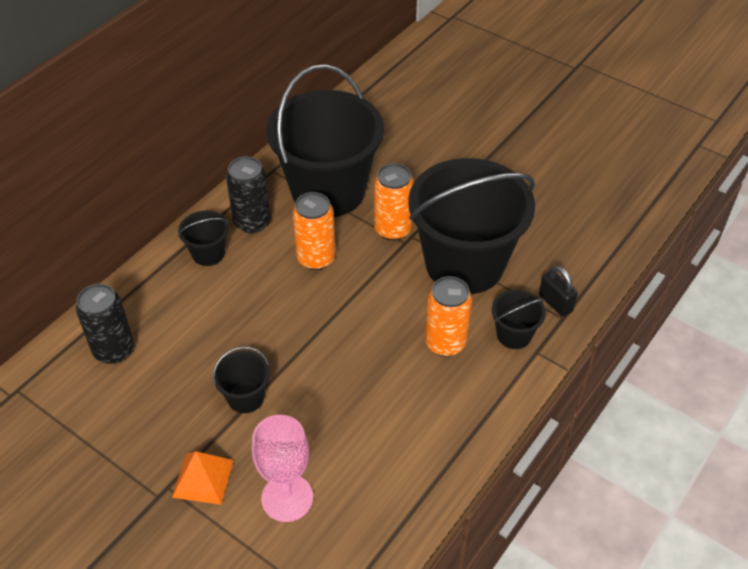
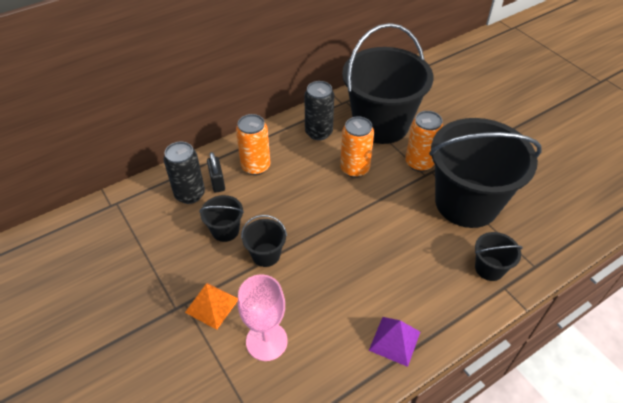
camera: 20 degrees right, 0 degrees up
(208, 253) = (280, 146): black bucket -> black bucket (225, 230)
(435, 449) = (394, 341): none -> purple pyramid
(445, 343) = (431, 258): orange can -> orange can (255, 166)
(555, 303) = (532, 253): black padlock -> black padlock (217, 182)

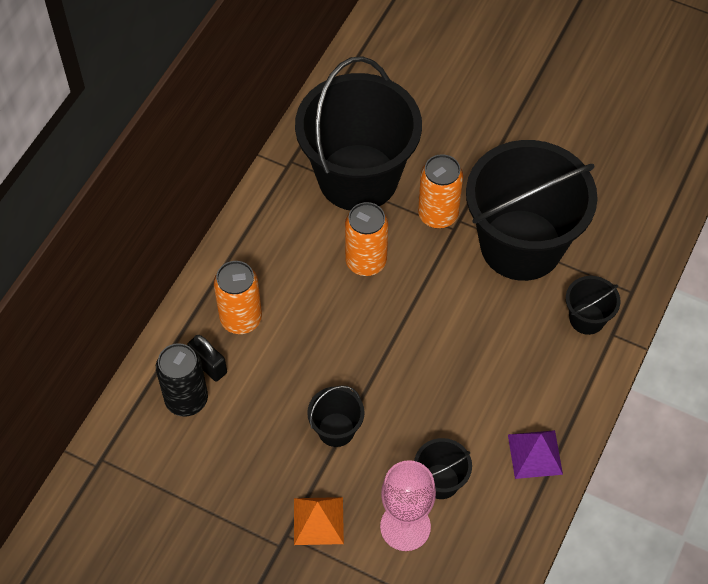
camera: 30 degrees left, 10 degrees up
(225, 230) = (266, 424): black bucket -> black bucket (440, 481)
(318, 132) = (287, 228): black can -> none

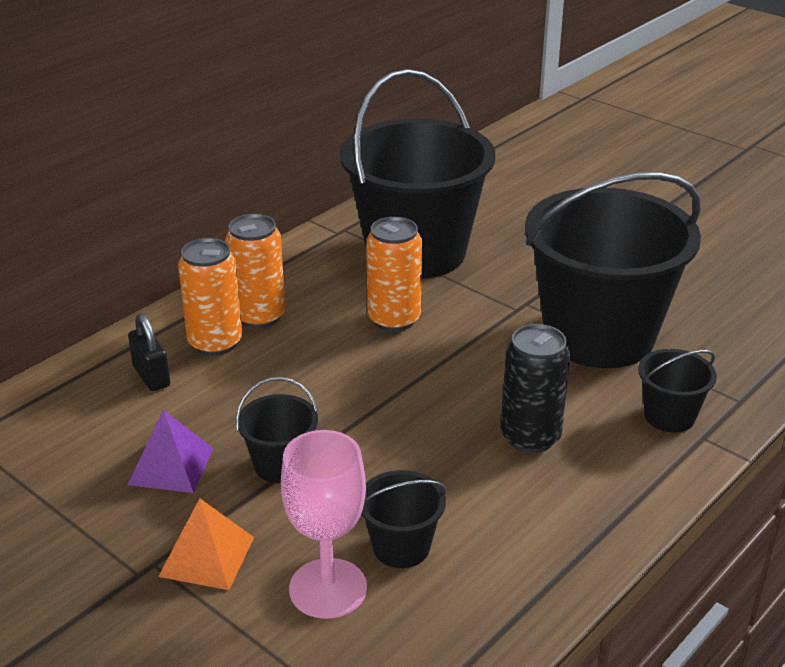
camera: 15 degrees right, 25 degrees down
(186, 399) = (105, 402): black can -> black can (530, 437)
(438, 215) = (500, 295): orange can -> orange can (259, 316)
(535, 454) = (552, 543): purple pyramid -> purple pyramid (171, 466)

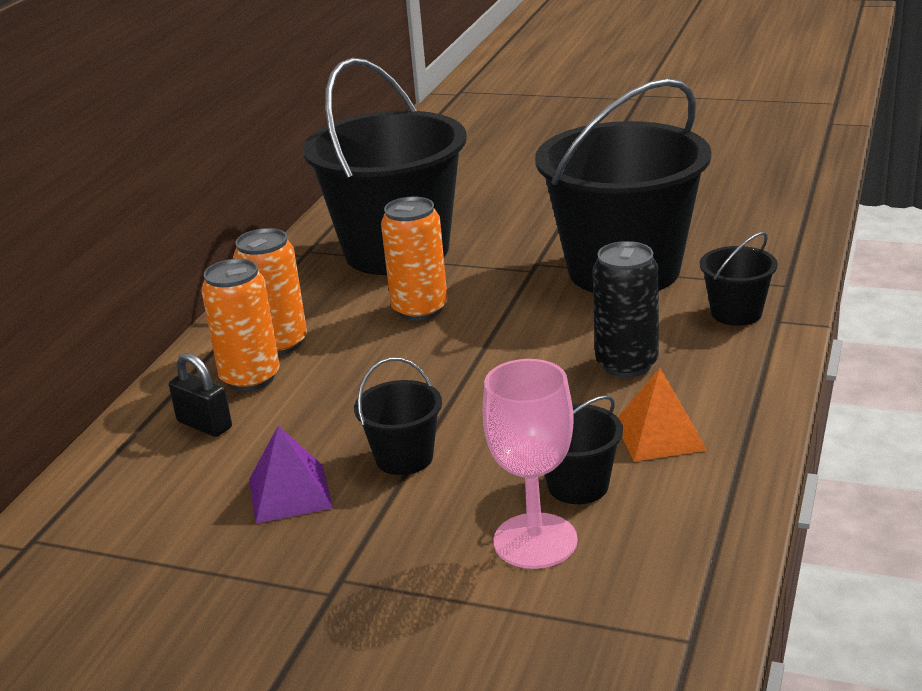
camera: 20 degrees left, 5 degrees down
(207, 556) = (391, 555): orange pyramid -> orange pyramid (659, 435)

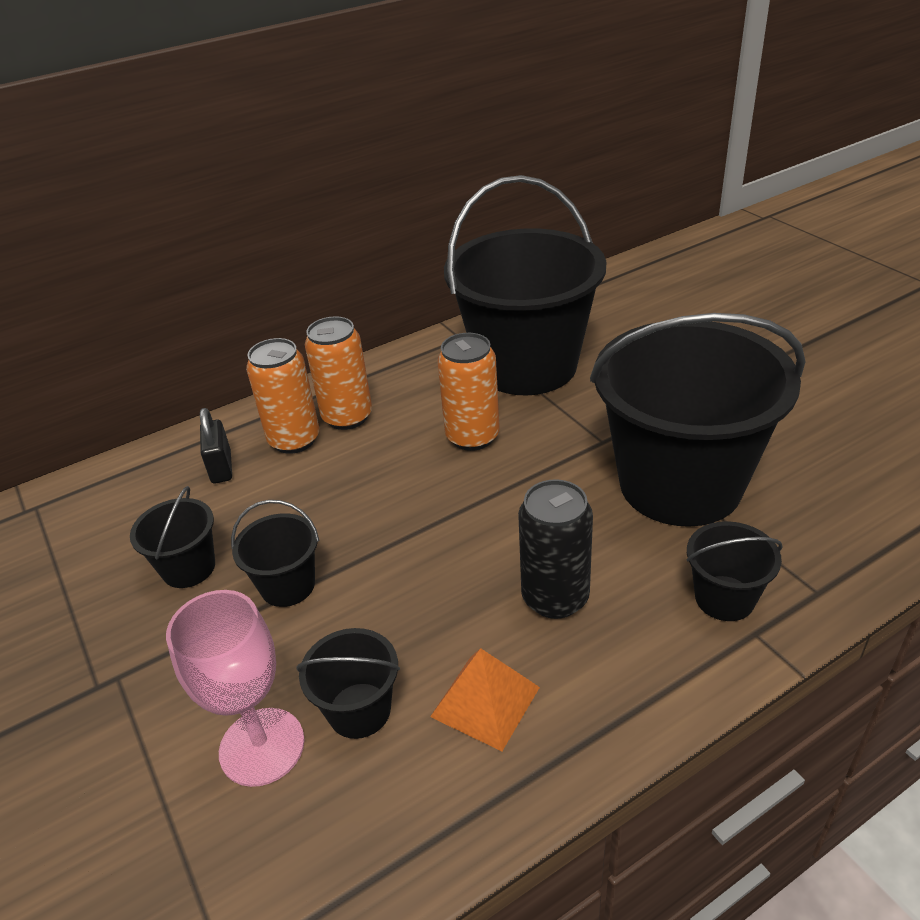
camera: 40 degrees right, 10 degrees up
(290, 493) = (189, 568): purple pyramid -> black bucket

